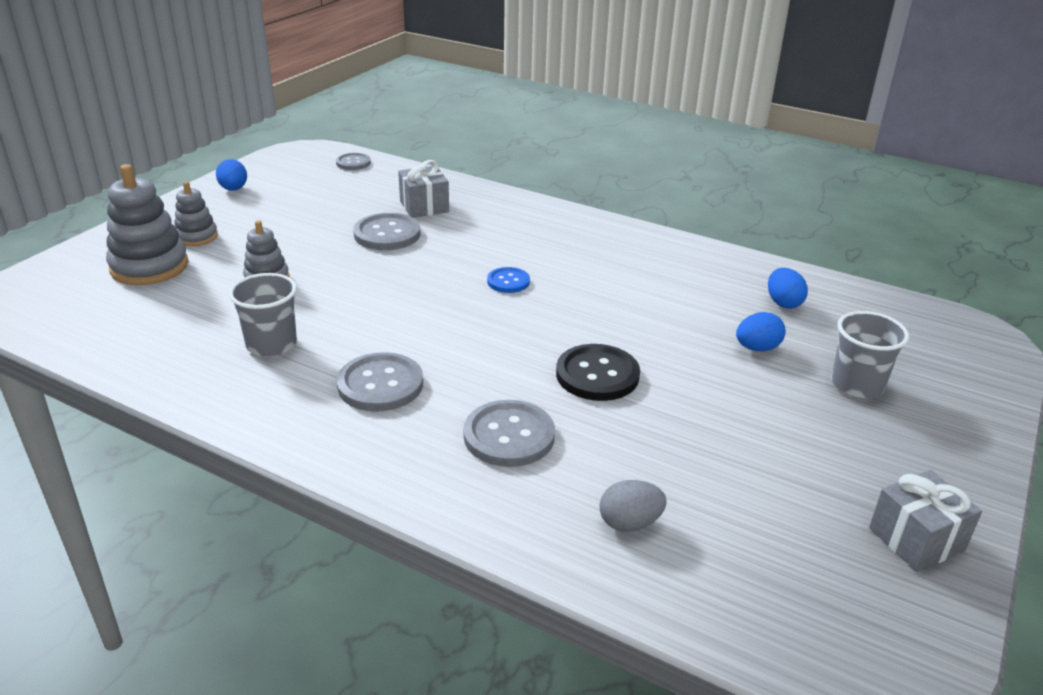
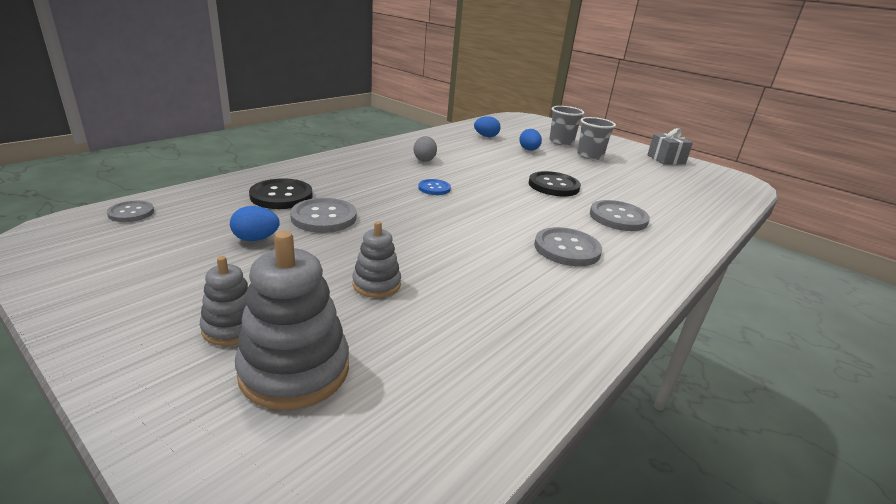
camera: 80 degrees left, 5 degrees down
(234, 189) = (105, 292): blue egg -> blue egg (256, 239)
(271, 344) = (505, 290): grey cup -> grey cup (590, 156)
(424, 206) = (281, 196): grey gift -> black button
(629, 523) = (681, 203): grey egg -> grey egg (424, 159)

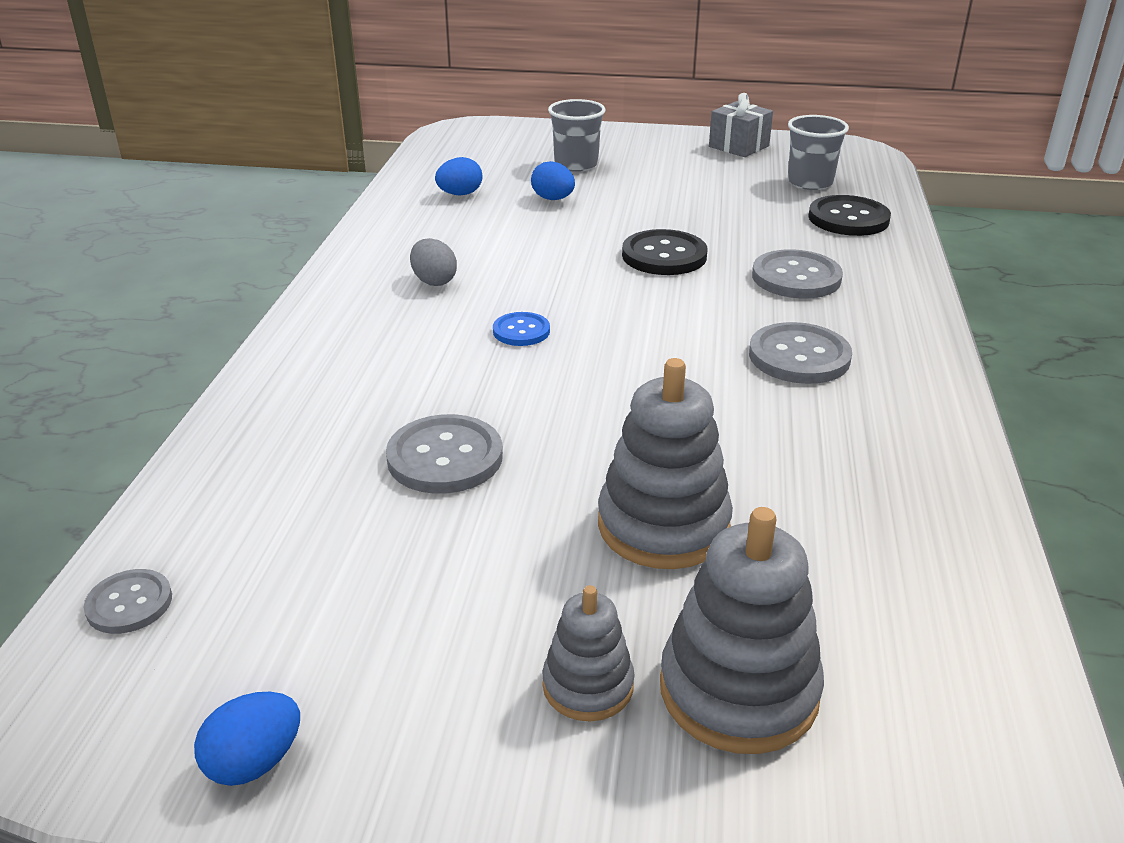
camera: 30 degrees left, 5 degrees up
(256, 239) = (406, 543): blue egg -> blue egg (254, 762)
(281, 196) = (323, 450): black button -> black button (848, 219)
(376, 284) = (663, 525): grey stacking toy -> grey stacking toy, size x1.73
(590, 156) = (643, 177): grey cup -> grey cup (810, 182)

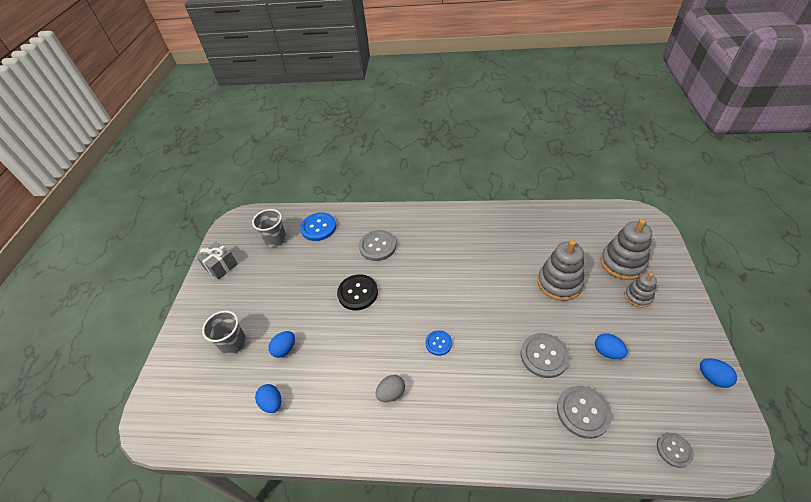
camera: 90 degrees left, 15 degrees up
(419, 562) = (607, 352): none -> blue egg
(799, 356) = (443, 247): grey button -> grey button (583, 412)
(848, 219) = (318, 227): black button -> blue button

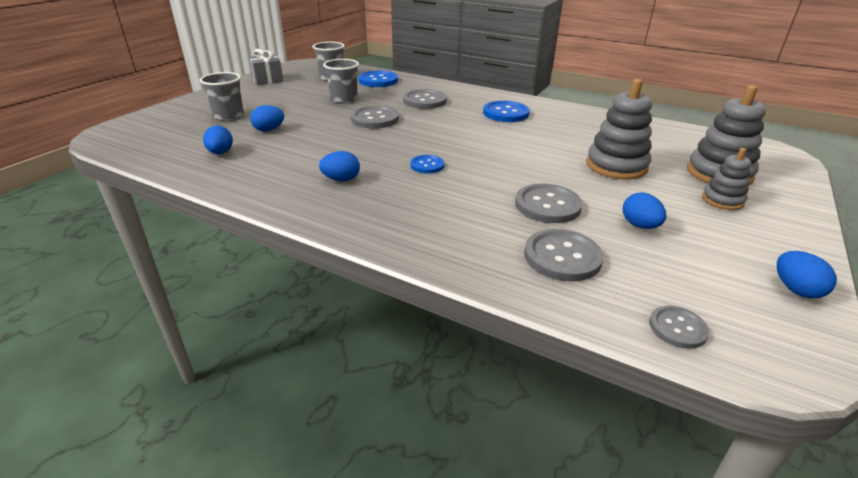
camera: 20 degrees right, 15 degrees down
(311, 271) = (344, 99): none -> grey cup
(358, 293) = (375, 119): black button -> grey button
(391, 393) = (341, 179): grey egg -> blue egg
(449, 239) = (505, 113): none -> blue button

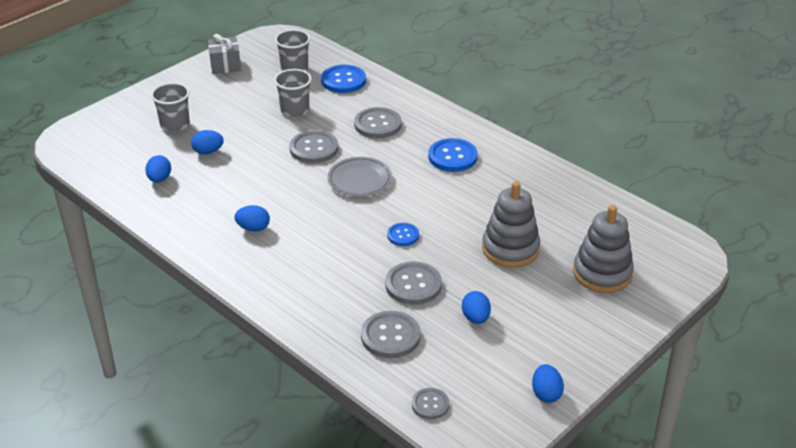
camera: 15 degrees right, 5 degrees up
(427, 165) = (335, 222): blue button -> blue button (403, 235)
(432, 134) = (360, 180): none -> grey plate
(722, 200) = (573, 304): grey stacking toy -> none

